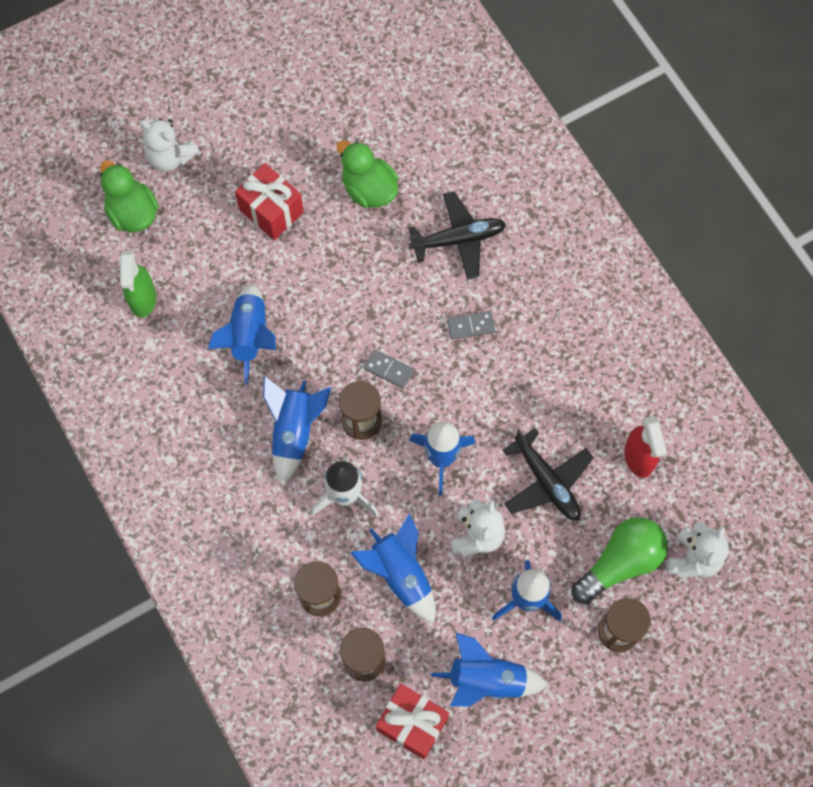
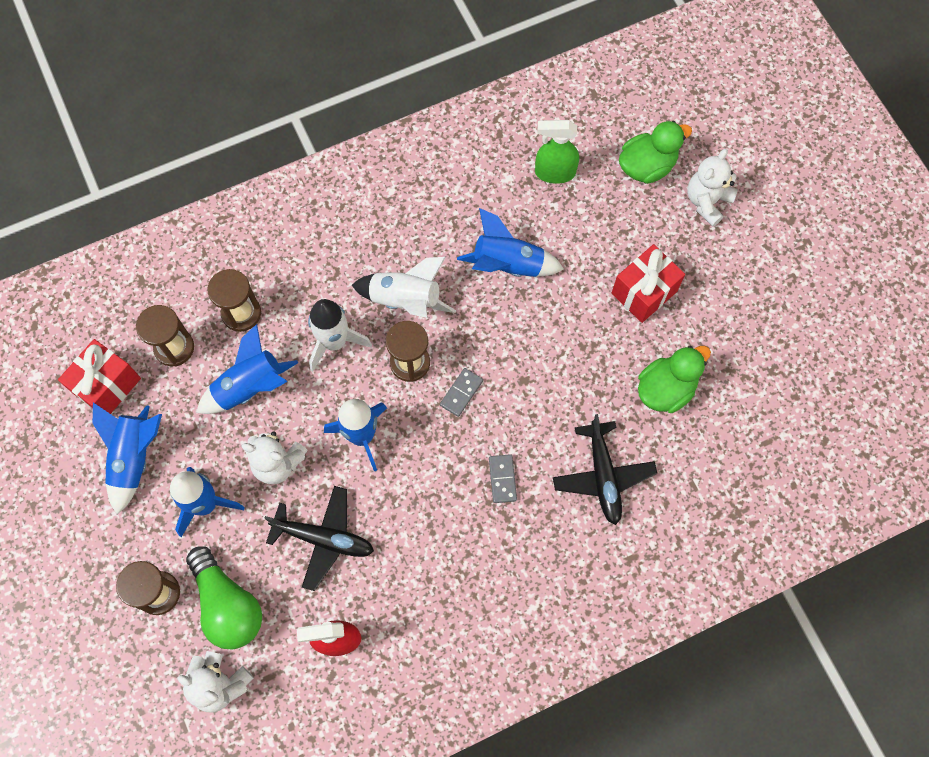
camera: 95 degrees right, 0 degrees up
(294, 432) = (405, 300): blue rocket -> white rocket
(546, 482) = (324, 539): black plane -> black plane turned 135 degrees counterclockwise

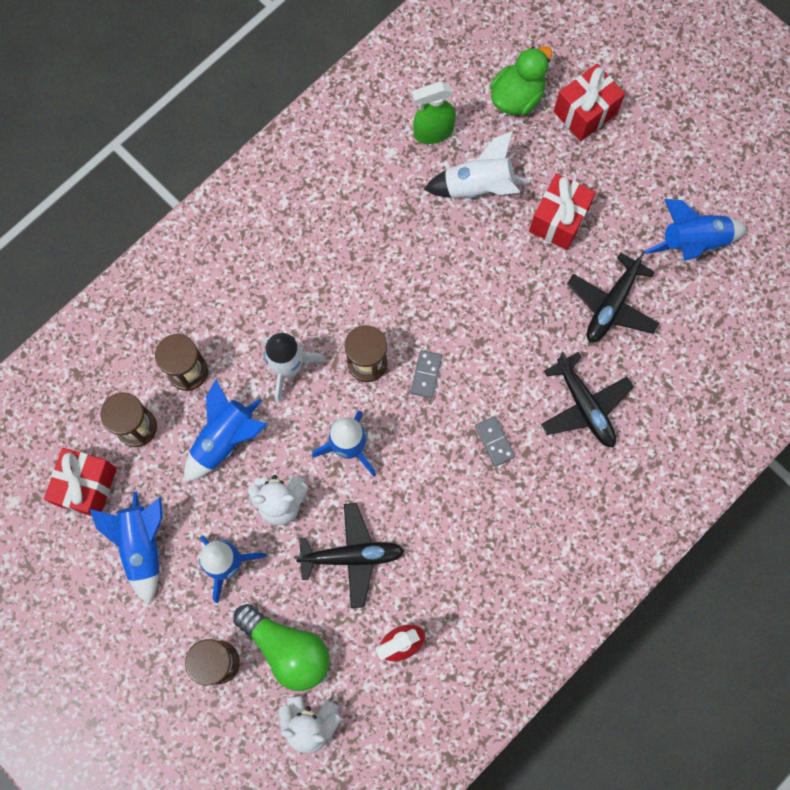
camera: 20 degrees left, 5 degrees up
(405, 300) = (339, 304): white rocket -> white rocket (478, 186)
(508, 265) = (423, 237): blue rocket -> blue rocket (693, 242)
(665, 389) = (611, 305): green duck -> black plane
(707, 201) = (585, 113): white teddy bear -> red gift

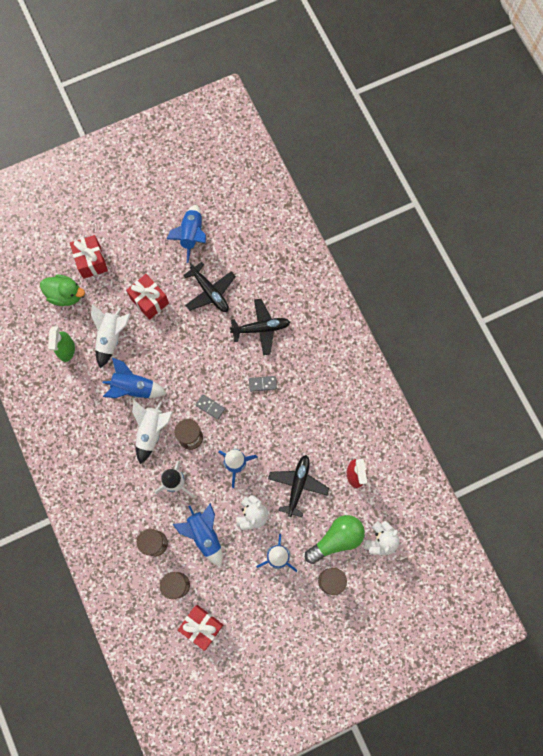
camera: 70 degrees left, 0 degrees up
(142, 545) = (249, 604): blue rocket -> blue rocket (133, 388)
(355, 301) = (151, 431): none -> white rocket
(517, 97) = (65, 295): green duck -> green duck turned 135 degrees clockwise

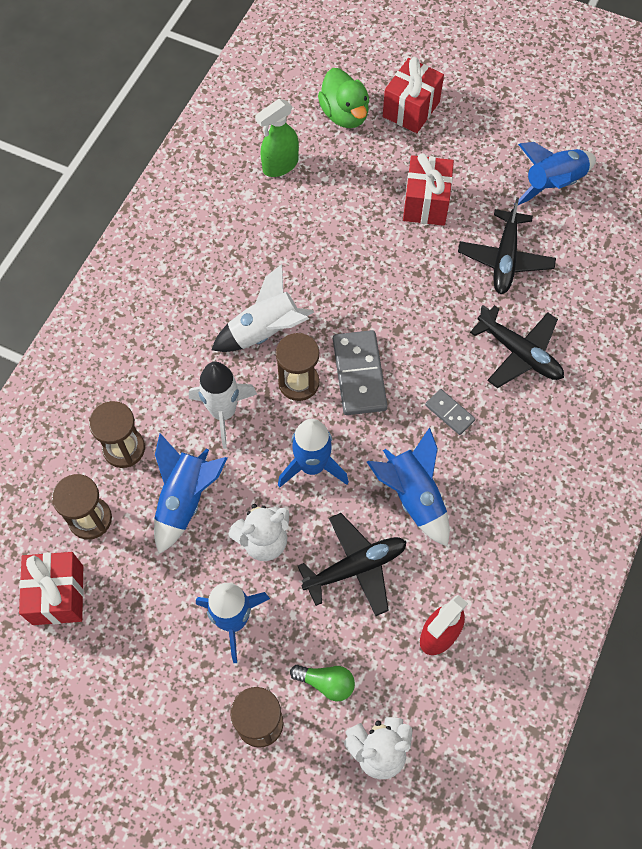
camera: 50 degrees right, 10 degrees down
(111, 337) = (340, 198): white rocket -> none
(133, 388) = (301, 270): blue rocket -> blue rocket (413, 496)
(210, 407) = (359, 374): grey domino -> grey domino, size x1.87
(336, 539) = (326, 683): green light bulb -> green light bulb, size x0.54

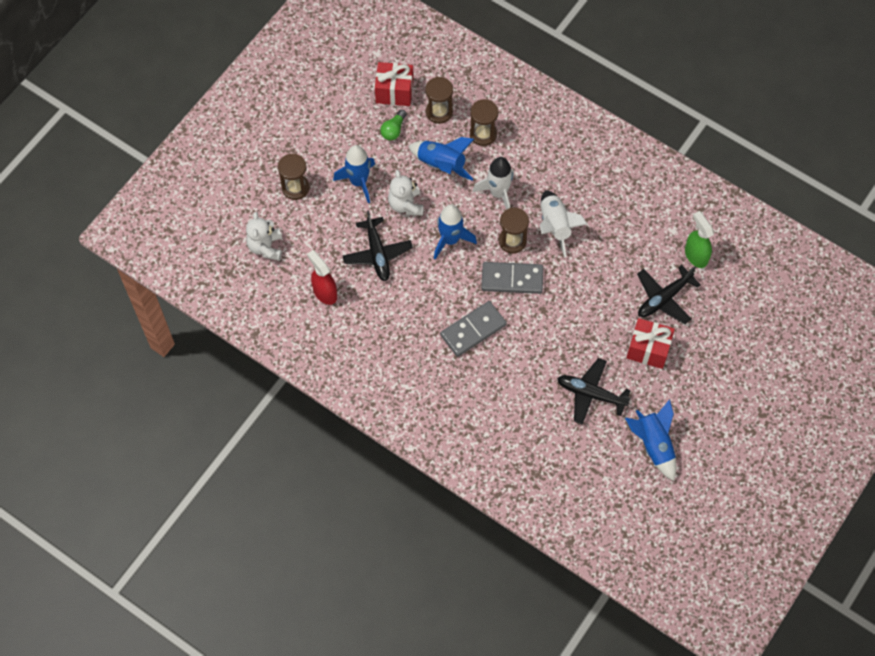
camera: 100 degrees right, 0 degrees up
(326, 683) = (310, 226): green light bulb -> green light bulb (393, 130)
(344, 114) = (739, 308): green duck -> none
(411, 109) = (739, 356): red gift -> none
(413, 496) = (417, 295): blue rocket -> none
(449, 413) = (473, 330): grey domino -> grey domino, size x1.87
(519, 353) = (511, 385): black plane -> black plane (664, 298)

